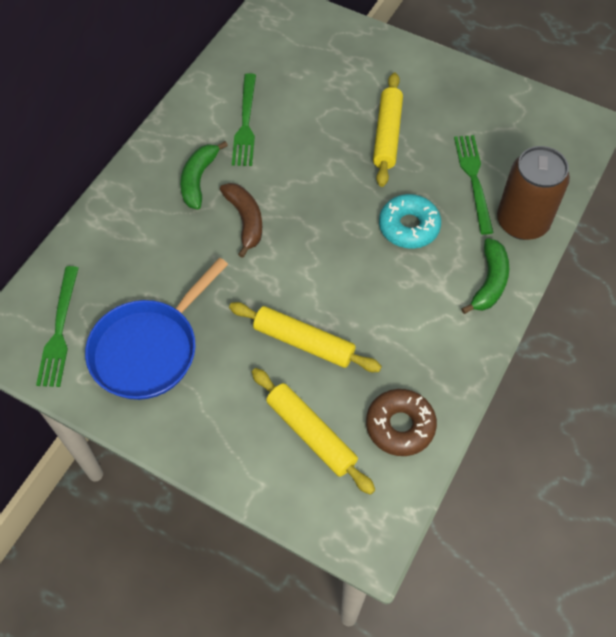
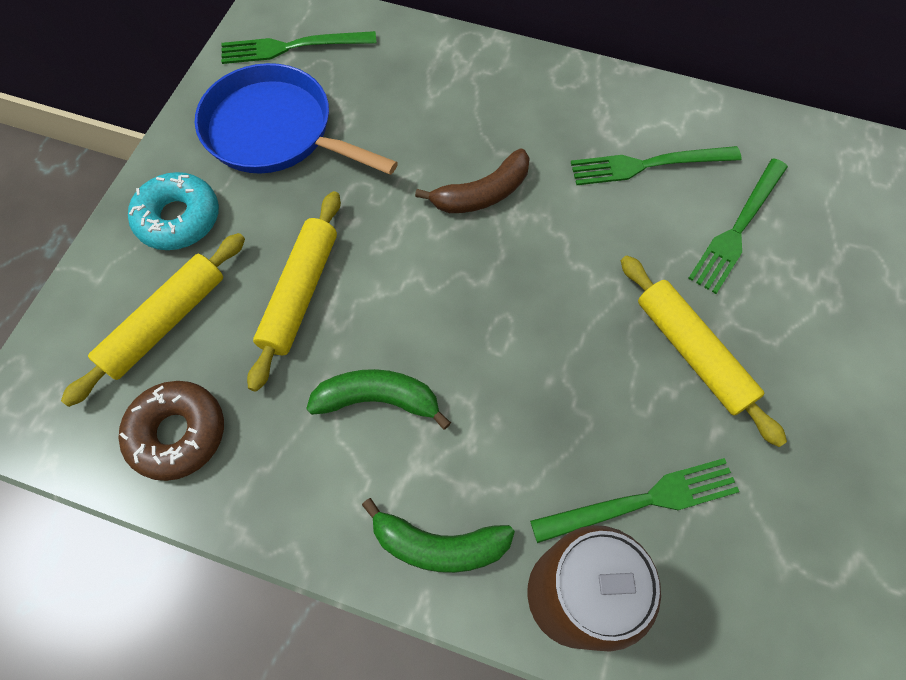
camera: 80 degrees right, 5 degrees up
(198, 179) = (536, 131): green banana -> green banana (378, 400)
(306, 91) = (738, 228): none -> green fork
(387, 135) = (692, 352): yellow rolling pin -> yellow rolling pin turned 60 degrees clockwise
(409, 227) = (520, 406): turquoise donut -> turquoise donut (178, 218)

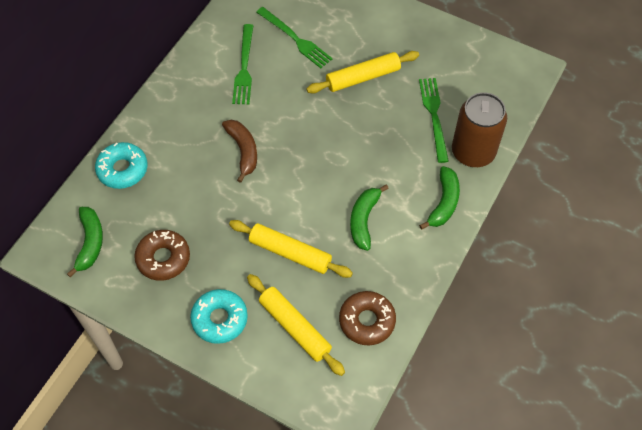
camera: 80 degrees left, 5 degrees down
(275, 131) = (163, 258): blue pan -> brown donut
(292, 47) = (90, 243): green fork -> green banana
(417, 55) = (122, 169): none -> turquoise donut

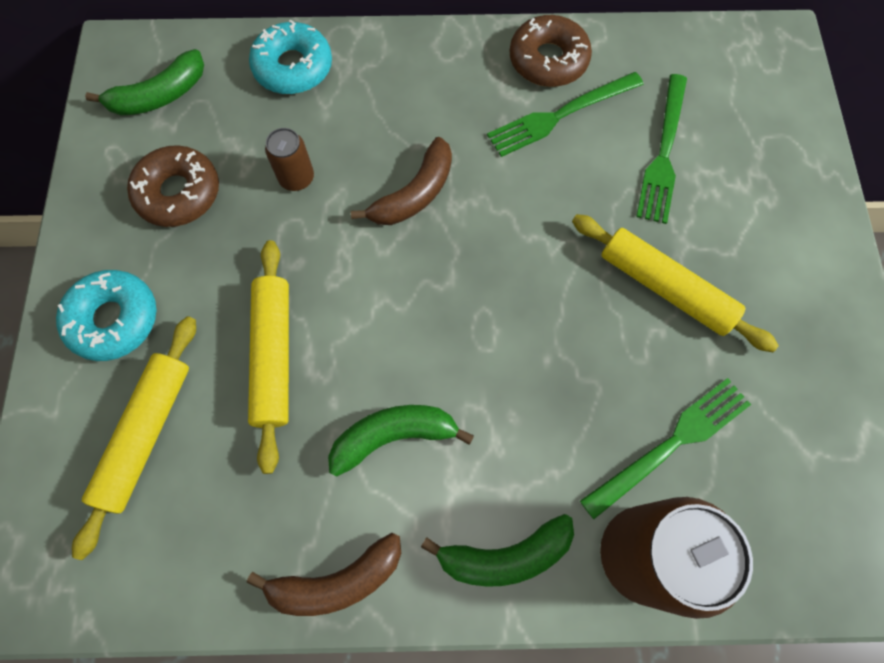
camera: 60 degrees right, 10 degrees up
(195, 199) = (296, 178): none -> brown can
(367, 321) = (207, 543): brown donut -> brown donut (548, 60)
(416, 274) = (337, 581): none -> brown banana

